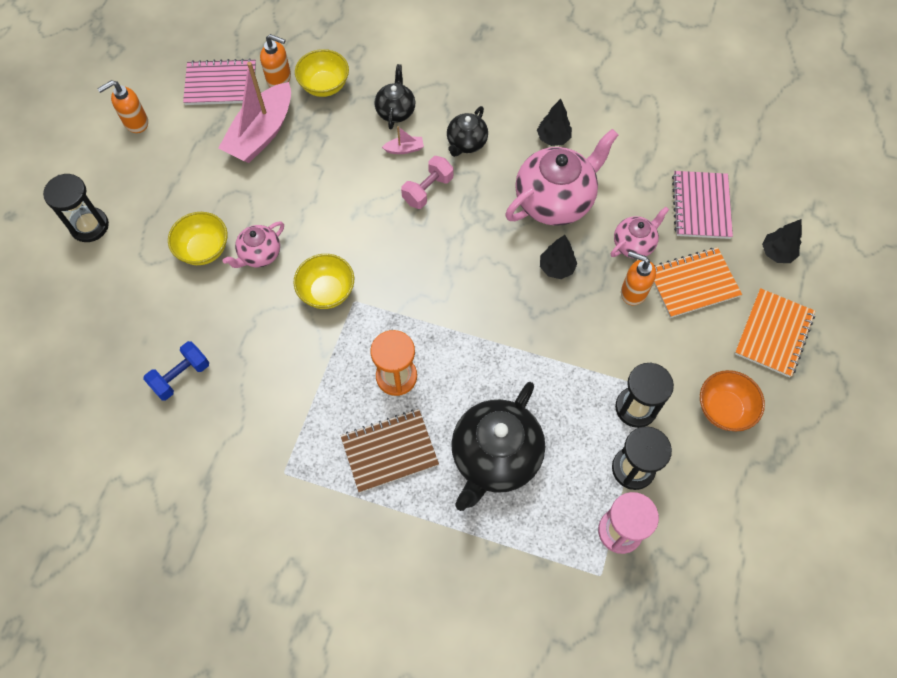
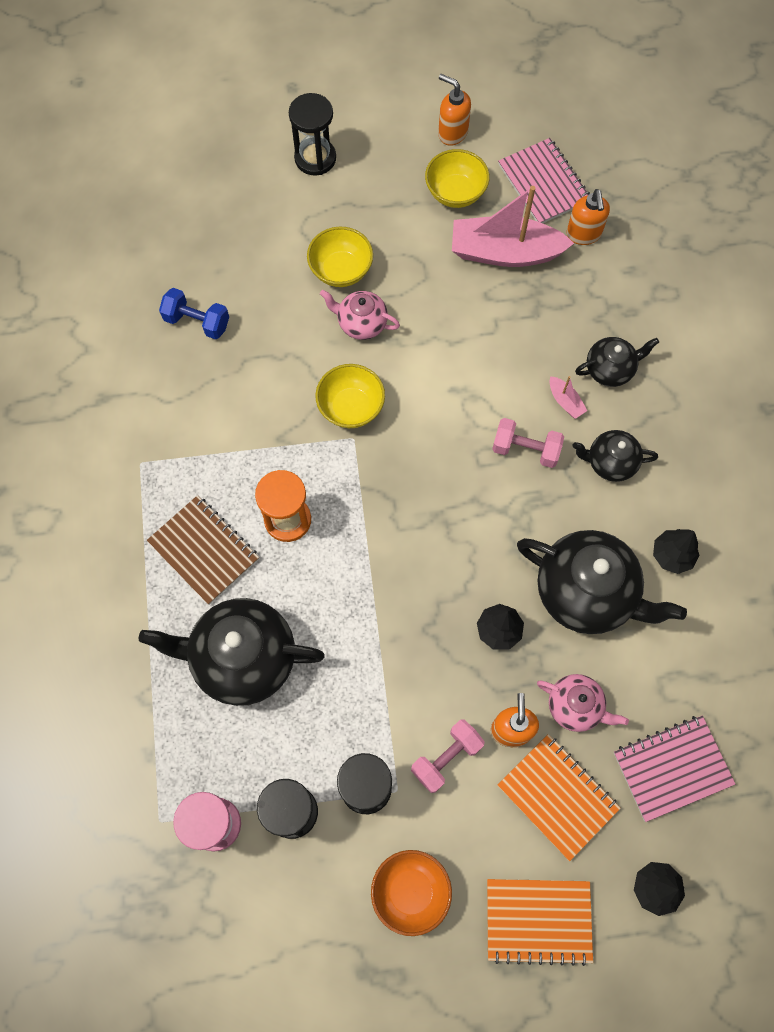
camera: 65 degrees right, 5 degrees up
(324, 86) = (601, 282): yellow bowl -> yellow bowl (455, 193)
(555, 201) = (586, 592): pink teapot -> black teapot
(636, 343) = (446, 758): none -> pink dumbbell

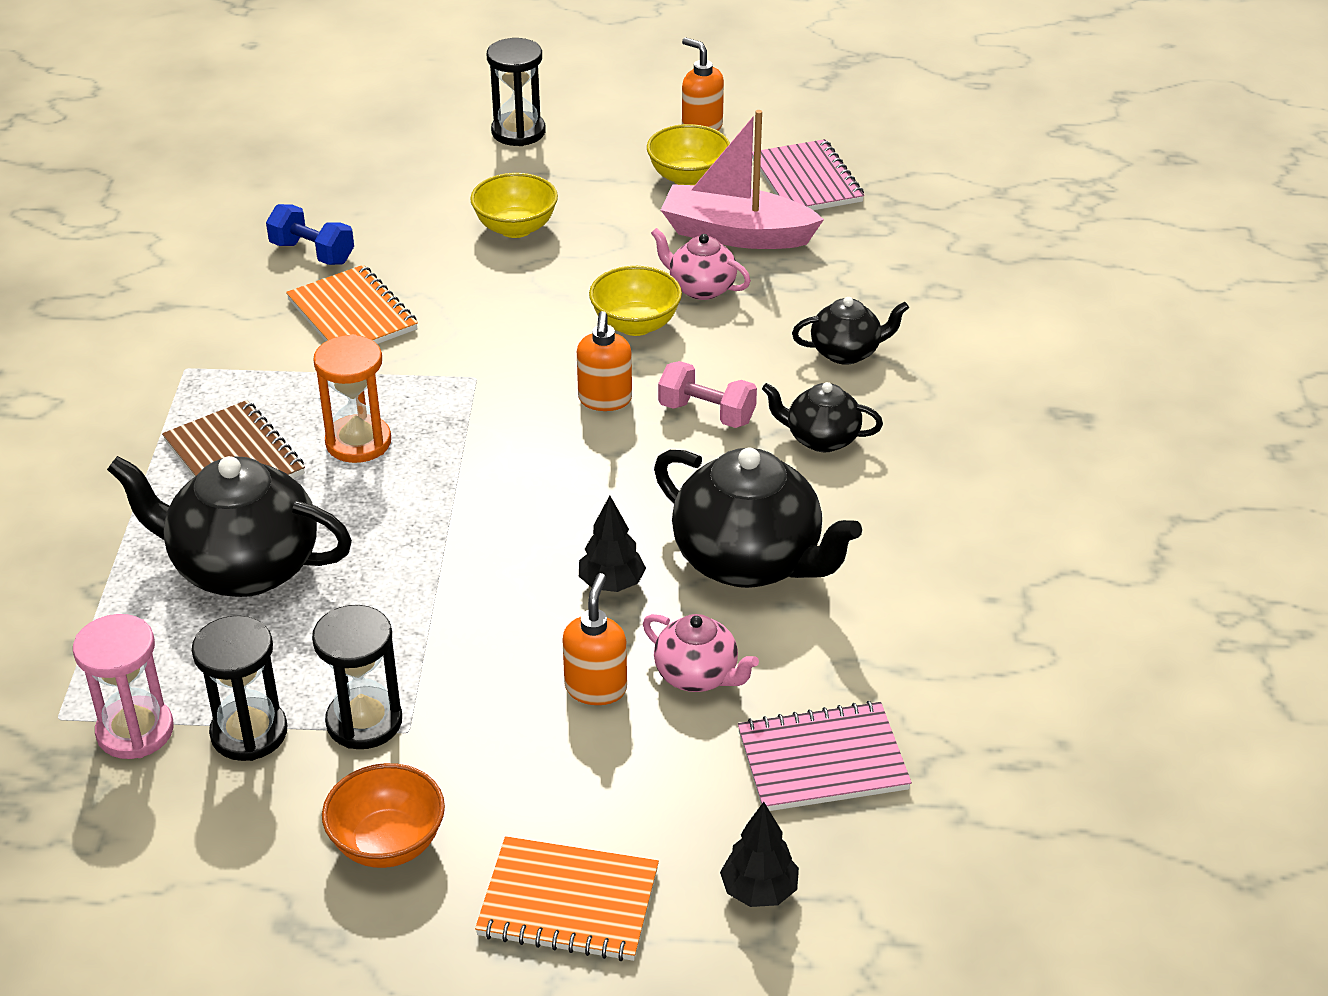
camera: 10 degrees right, 30 degrees down
(351, 407) = (483, 349): yellow bowl -> yellow bowl (635, 324)
(361, 323) = (524, 276): pink teapot -> pink teapot (701, 288)
(446, 758) = (491, 705): pink dumbbell -> none
(557, 797) = (641, 769): orange notebook -> orange notebook (352, 315)
(565, 401) = (776, 375): pink boat -> none
(583, 234) = (846, 229): orange soap dispenser -> orange soap dispenser (605, 400)
(672, 555) = (883, 539): black tree -> none

